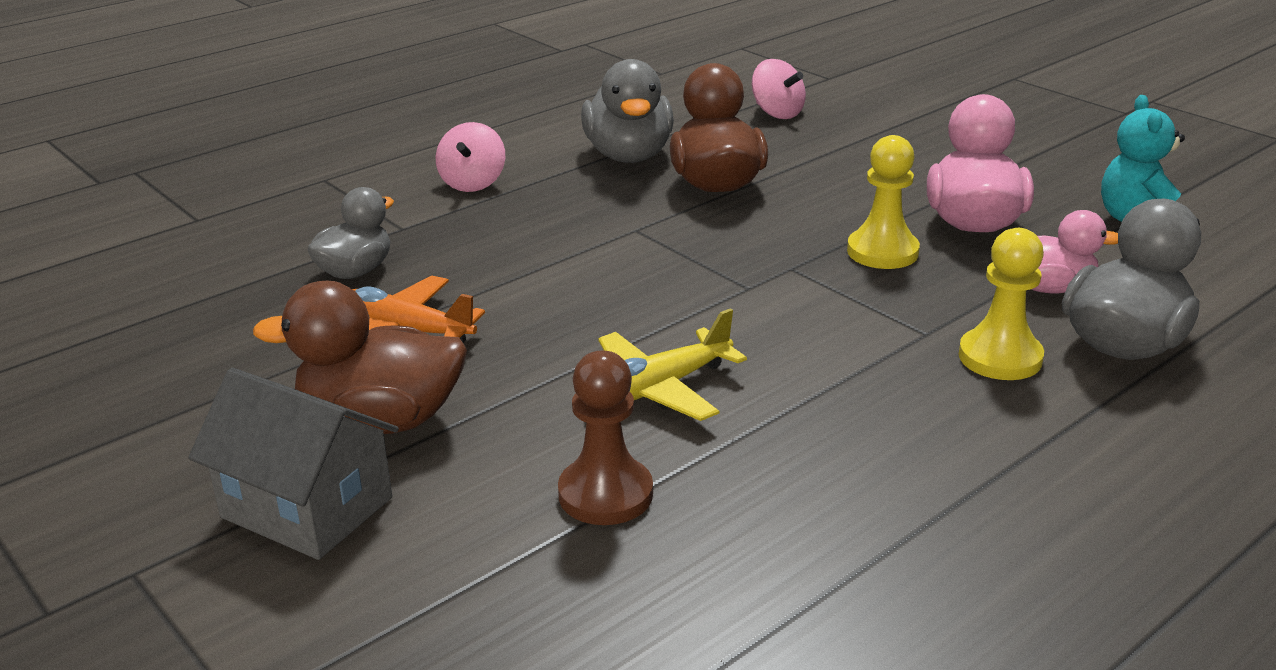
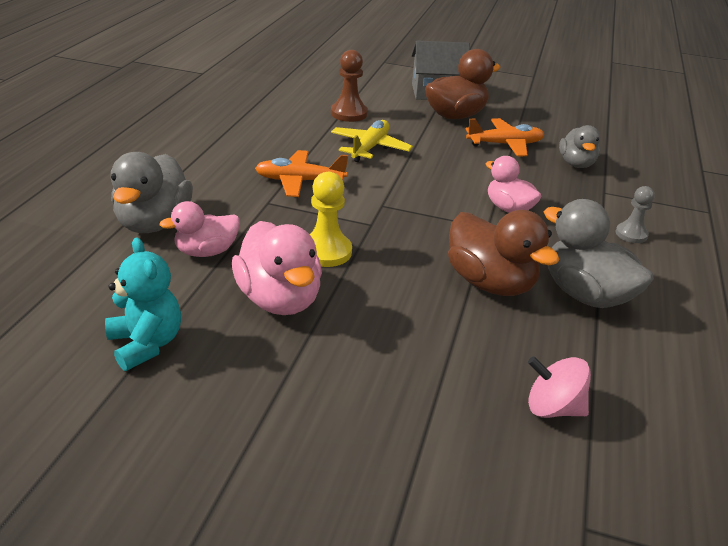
camera: 145 degrees right, 5 degrees up
(472, 183) = (631, 234): pink spinning top -> grey pawn
(573, 241) = (508, 208): none -> pink duck
(848, 355) = (300, 181): none -> orange plane
(1000, 357) = (222, 198): yellow pawn -> none

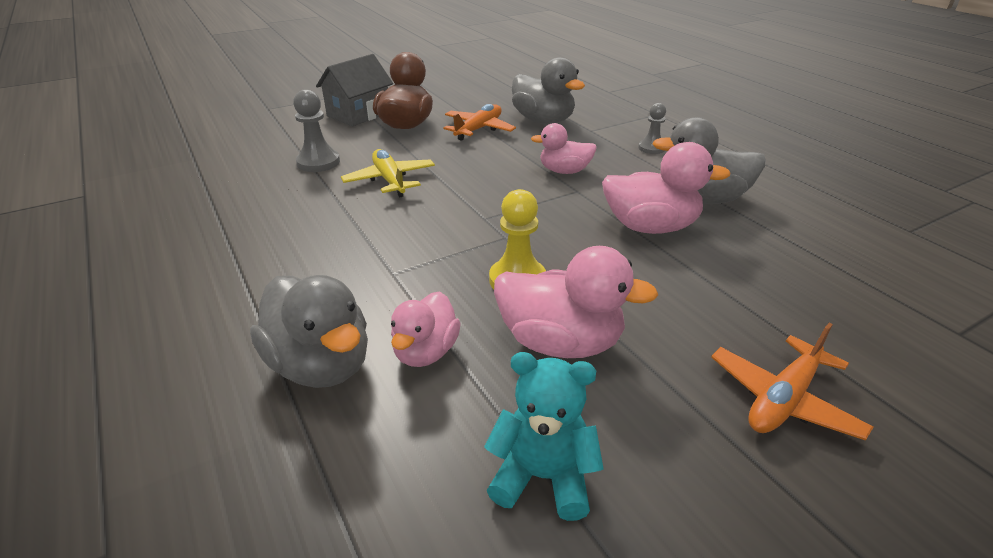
camera: 45 degrees left, 0 degrees up
(300, 181) = (385, 239): orange plane -> orange plane (783, 399)
(349, 113) = (318, 162): brown pawn -> grey pawn
(490, 283) = (650, 227): brown duck -> pink duck
(553, 408) = (822, 279): pink spinning top -> none
(576, 164) = (543, 120): grey duck -> grey duck, size x1.56

